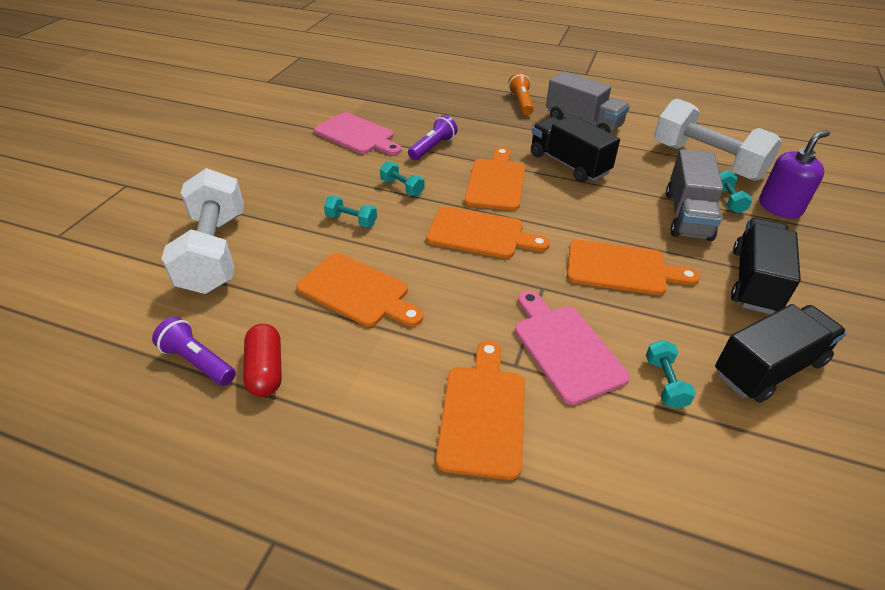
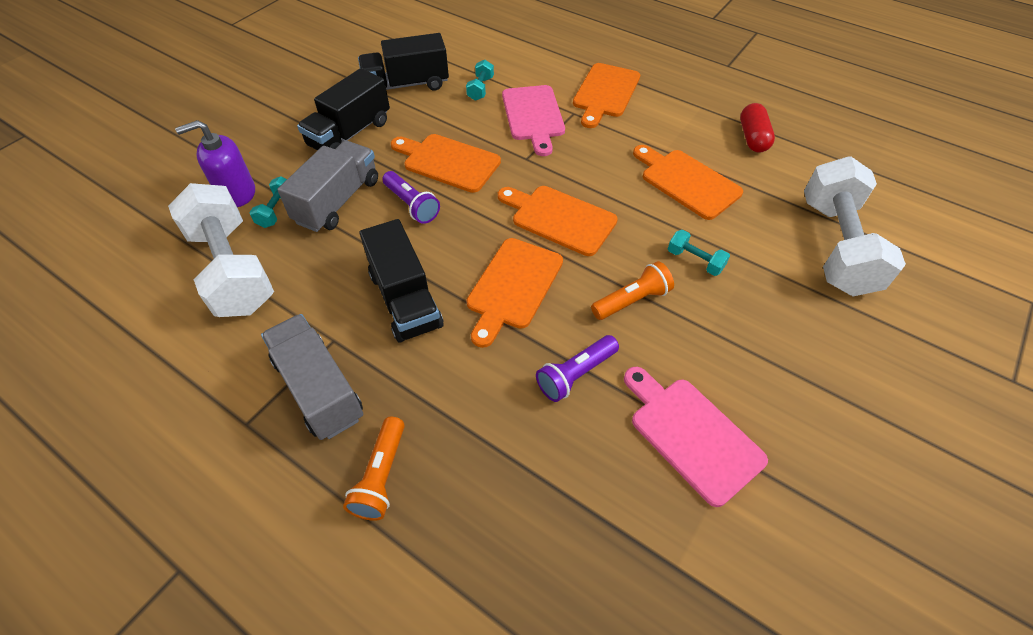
camera: 165 degrees left, 10 degrees up
(198, 362) = (806, 151): purple flashlight -> purple flashlight (412, 205)
(402, 187) = (632, 300): turquoise dumbbell -> orange flashlight

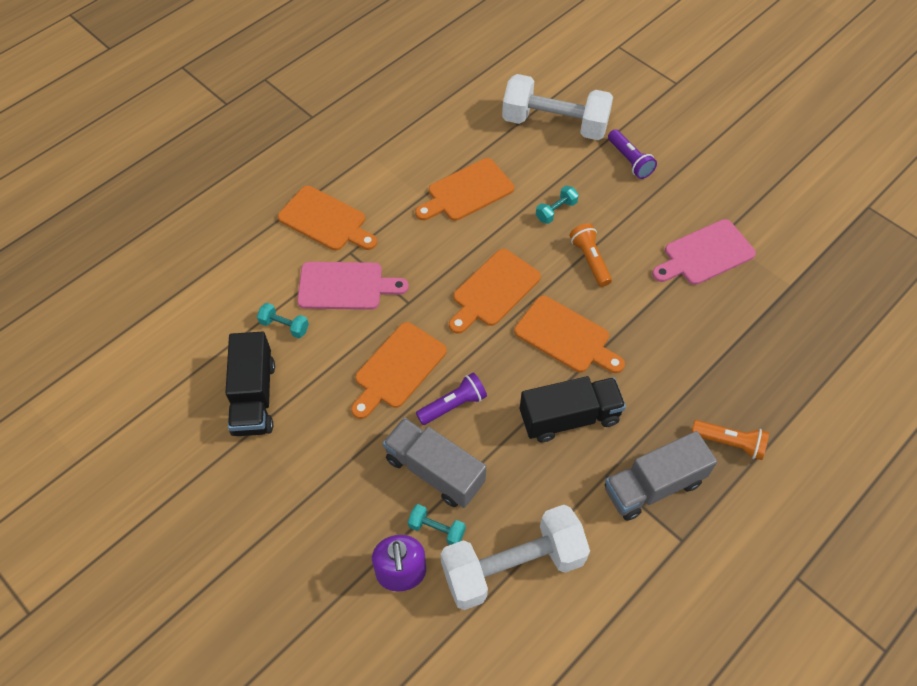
camera: 80 degrees left, 5 degrees up
(350, 134) = (328, 458): black truck -> none
(576, 375) = (654, 309): purple flashlight -> purple flashlight (630, 161)
(752, 138) = (422, 132): red capsule -> none

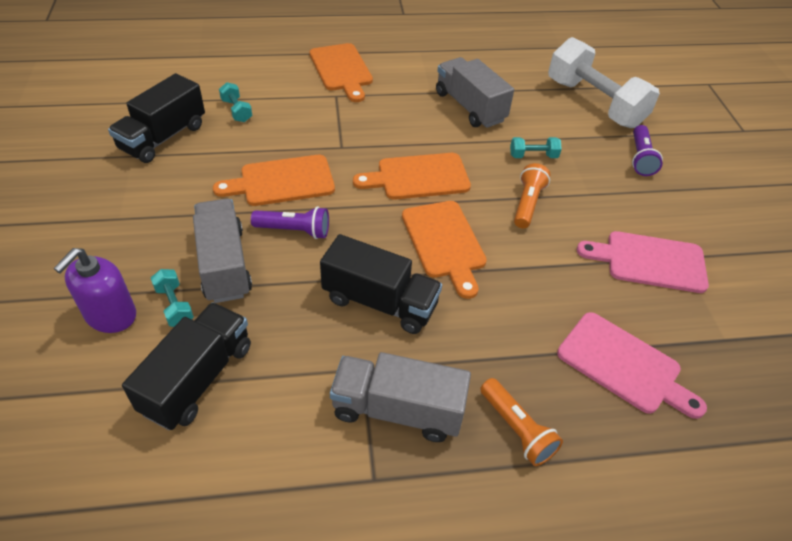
camera: 35 degrees right, 10 degrees down
(345, 286) = (307, 112): pink cutting board -> pink cutting board (623, 365)
(467, 191) = (470, 107): orange cutting board -> grey truck
(512, 566) = (198, 378): white dumbbell -> black truck

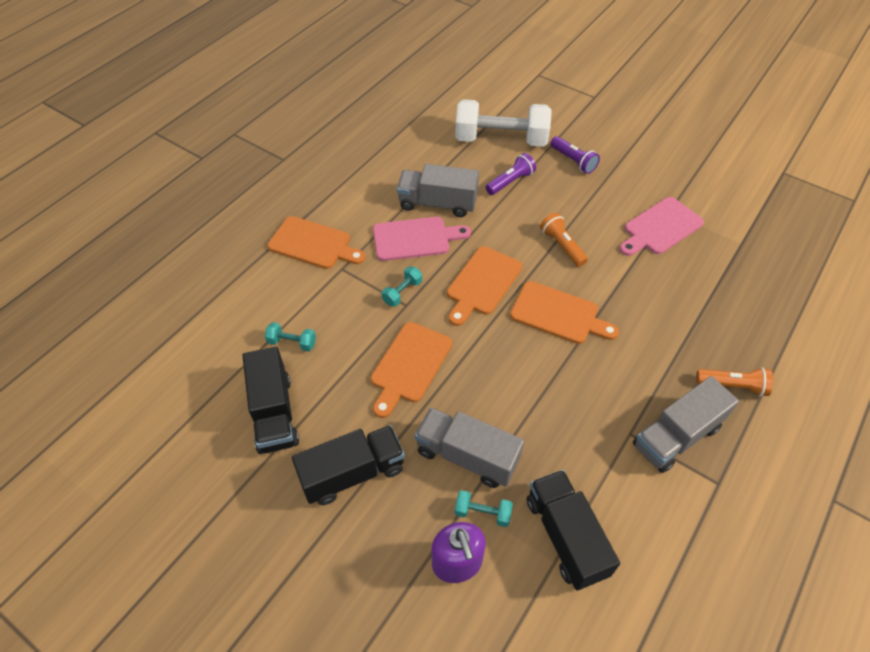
camera: 45 degrees left, 5 degrees up
(294, 230) = (470, 391): purple flashlight -> purple flashlight (510, 181)
(380, 302) = (581, 386): black truck -> black truck (352, 473)
(533, 156) = (520, 209): turquoise dumbbell -> turquoise dumbbell (402, 292)
(623, 365) = (725, 302): pink cutting board -> pink cutting board (415, 239)

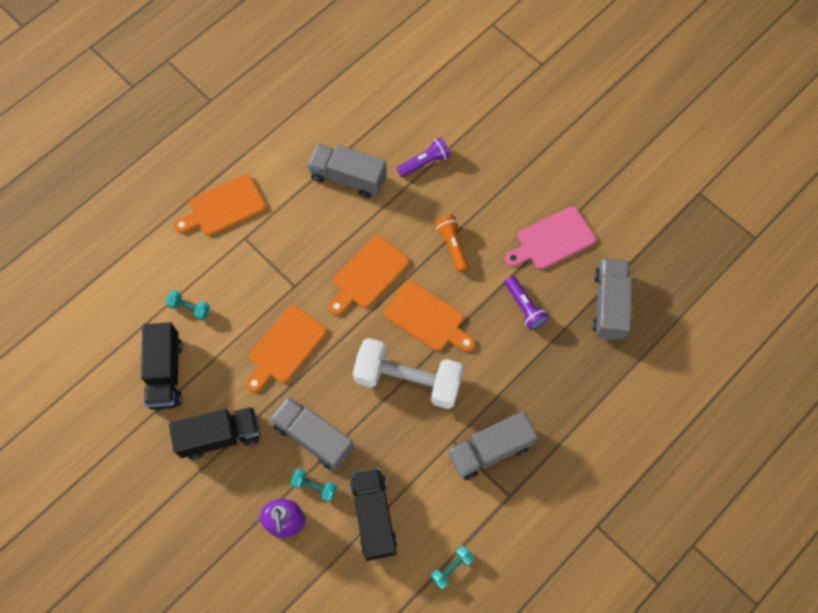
camera: 10 degrees right, 15 degrees up
(313, 244) = (223, 207): orange cutting board -> orange cutting board turned 120 degrees clockwise
(402, 292) = (294, 272): turquoise dumbbell -> turquoise dumbbell (451, 568)
(415, 239) = (318, 215): pink cutting board -> none
(501, 140) = (429, 108): white dumbbell -> white dumbbell (408, 380)
(573, 161) = (494, 146): purple flashlight -> purple flashlight (524, 307)
(733, 386) = (555, 413): orange flashlight -> none
(742, 275) = (609, 305): none -> grey truck

